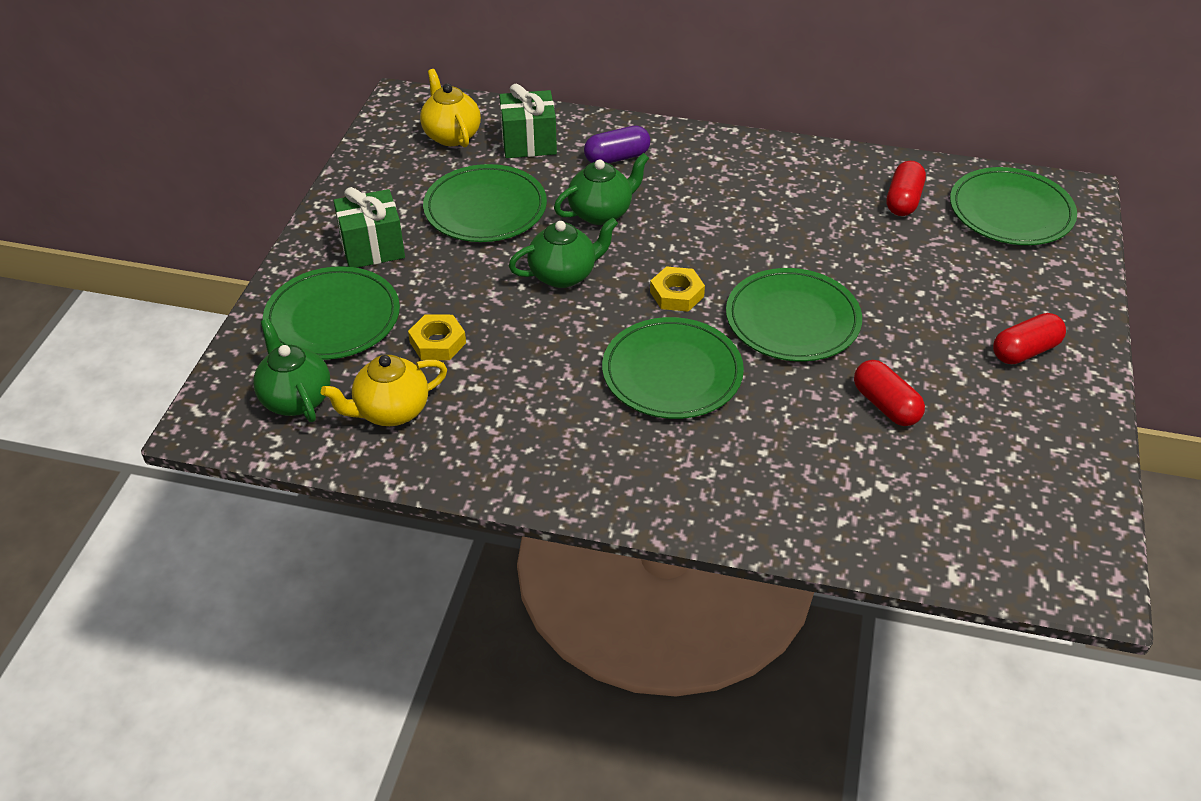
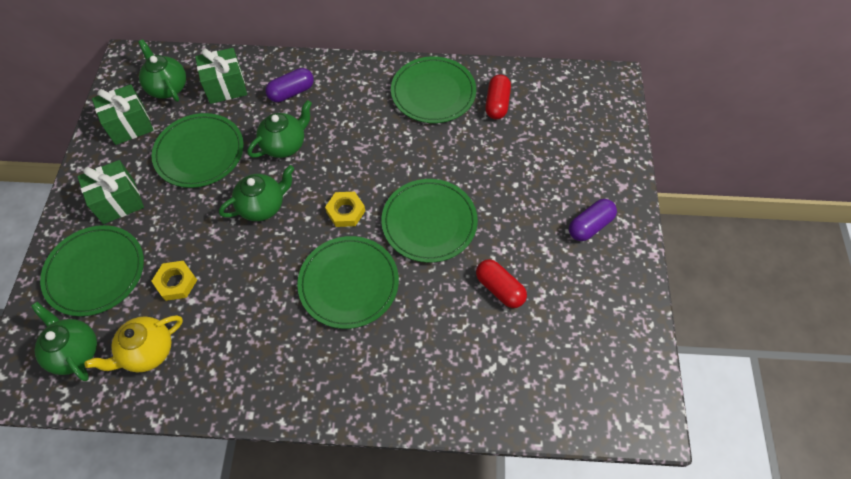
camera: 10 degrees left, 15 degrees up
(397, 169) = (130, 125): none -> green gift
(451, 135) = (168, 87): yellow teapot -> green teapot
(1011, 211) = (571, 103): green plate -> green plate (433, 92)
(1025, 351) = (590, 226): red capsule -> purple capsule

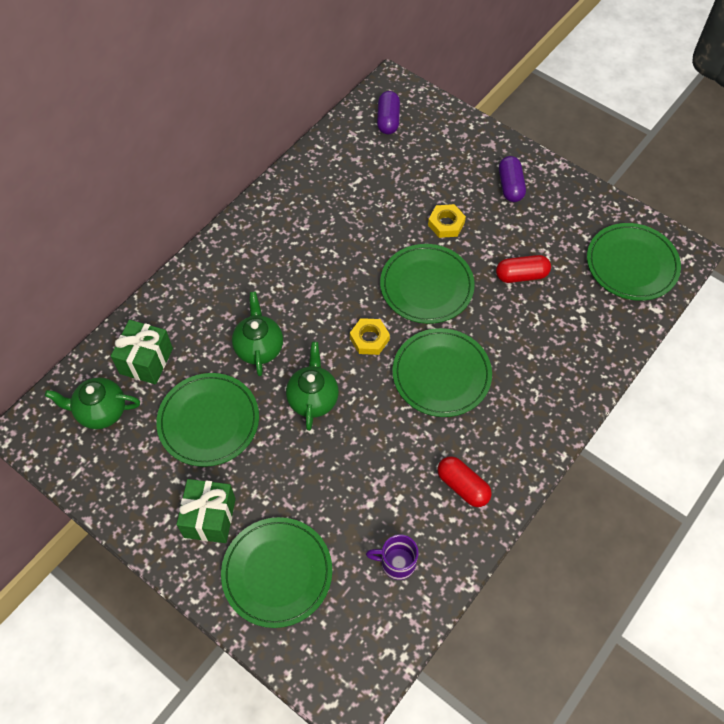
camera: 55 degrees left, 0 degrees up
(75, 352) = (353, 626): green teapot -> none
(130, 125) = (121, 467): green gift -> none
(148, 352) = (396, 563): yellow teapot -> purple mug
(176, 282) = (341, 507): yellow nut -> yellow nut (446, 224)
(291, 92) = (202, 311): purple capsule -> purple capsule (388, 120)
(433, 92) = (297, 207): green plate -> green plate (632, 264)
(497, 104) = (348, 172): red capsule -> red capsule (462, 486)

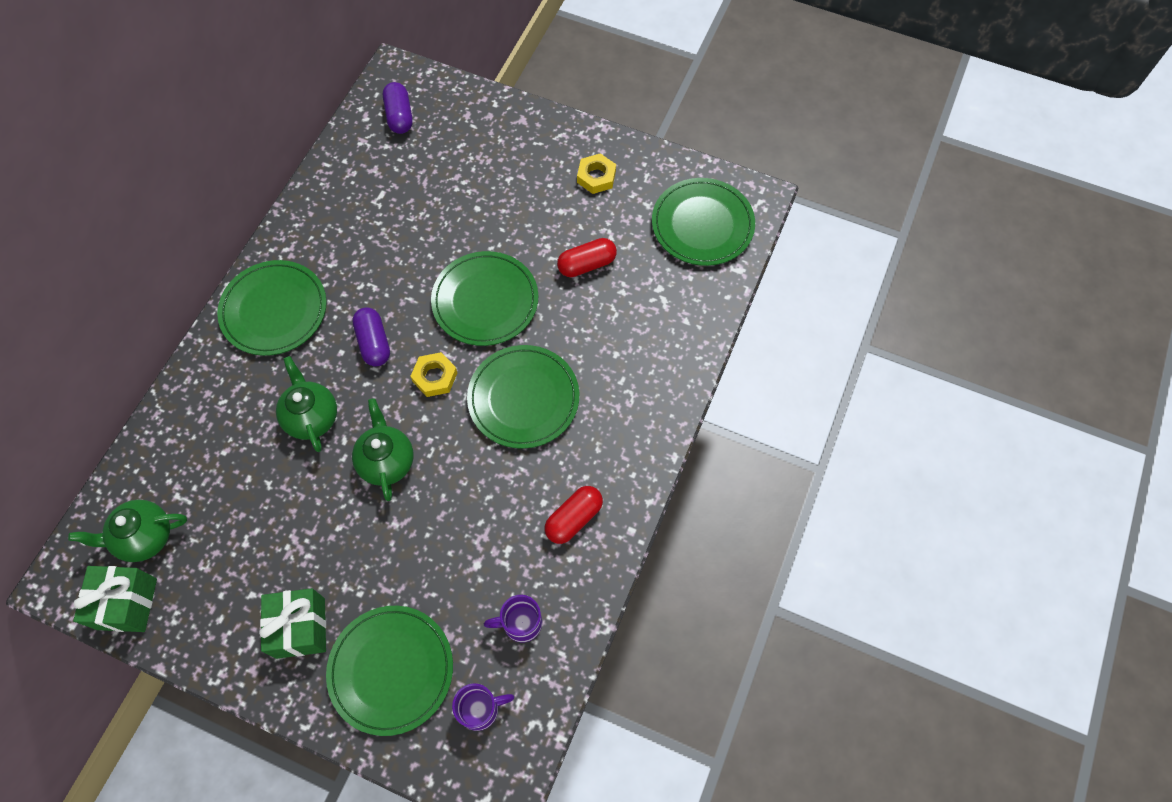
camera: 15 degrees left, 5 degrees up
(146, 361) = (184, 464): green gift -> green gift (127, 604)
(208, 421) = (273, 517): green plate -> green plate (274, 310)
(345, 626) = (480, 709): none -> purple mug
(446, 224) = (491, 224): yellow nut -> yellow nut (596, 177)
(462, 486) = (573, 518): red capsule -> red capsule turned 75 degrees counterclockwise
(510, 186) = (553, 164): purple capsule -> purple capsule (374, 343)

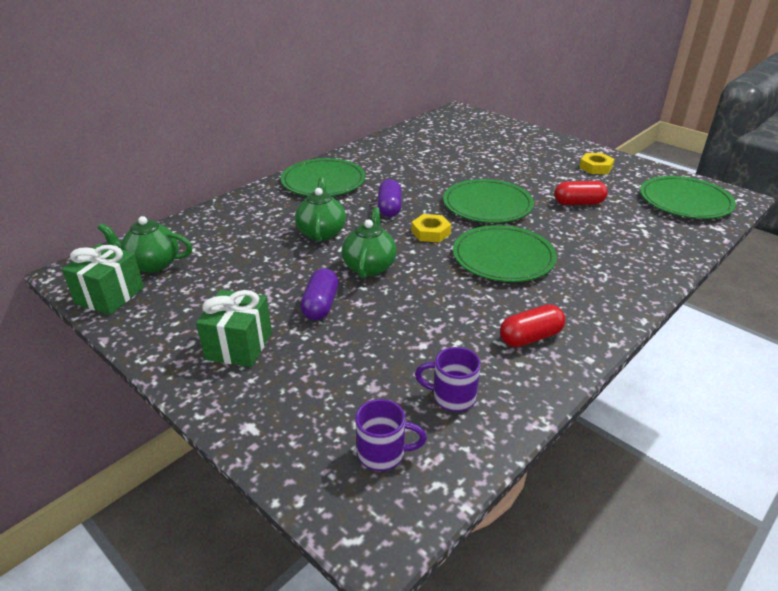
camera: 20 degrees right, 30 degrees down
(391, 670) = (305, 397): green plate -> none
(399, 116) = (454, 124): purple capsule -> purple capsule (321, 305)

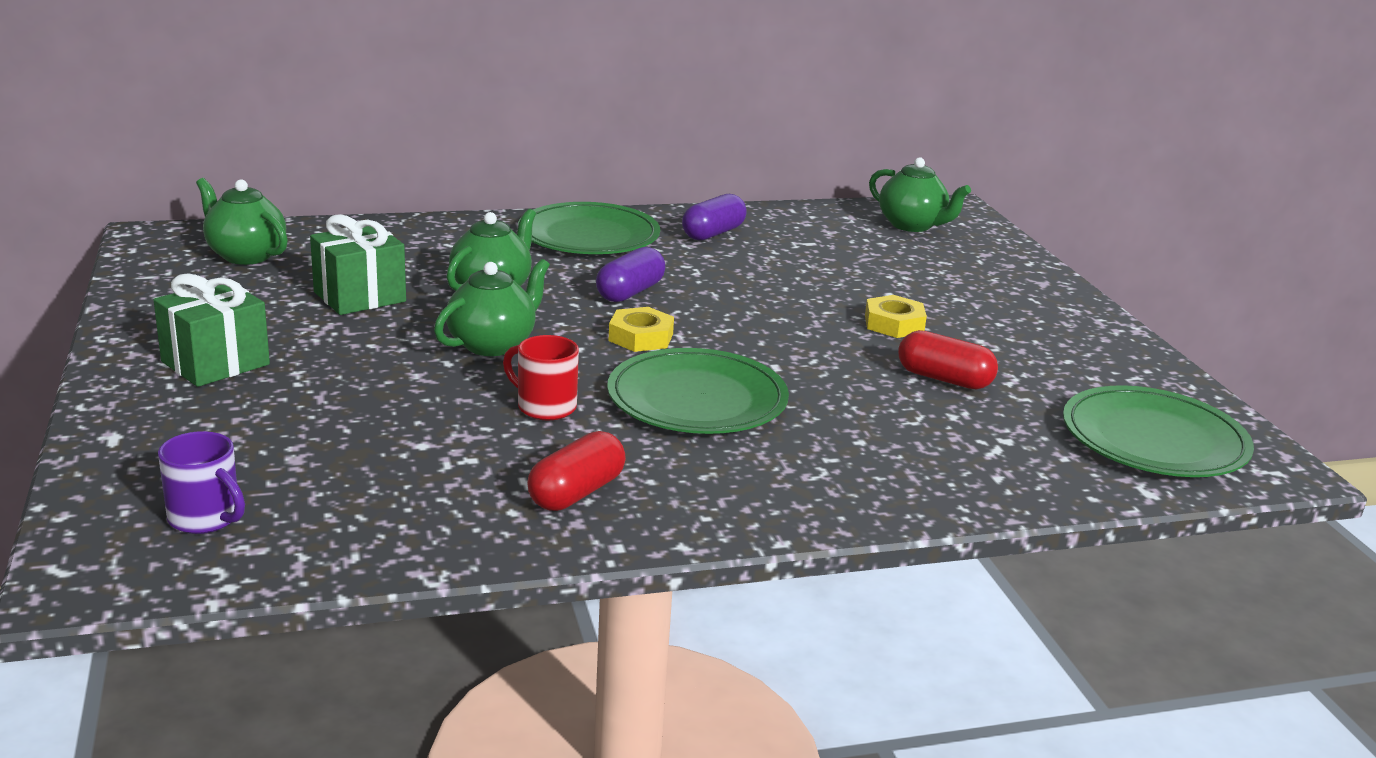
camera: 30 degrees right, 10 degrees down
(110, 296) = (158, 270): green gift -> green gift (359, 297)
(321, 305) = (367, 360): purple capsule -> purple capsule (713, 233)
(446, 293) = (545, 407): none -> red mug
(452, 397) = (369, 505): purple mug -> none
(455, 125) = (912, 225): none -> green teapot
(487, 205) = (785, 334): green plate -> none
(530, 337) = (576, 493): red capsule -> red capsule turned 60 degrees counterclockwise
(595, 167) = (1066, 346): yellow nut -> yellow nut (894, 324)

